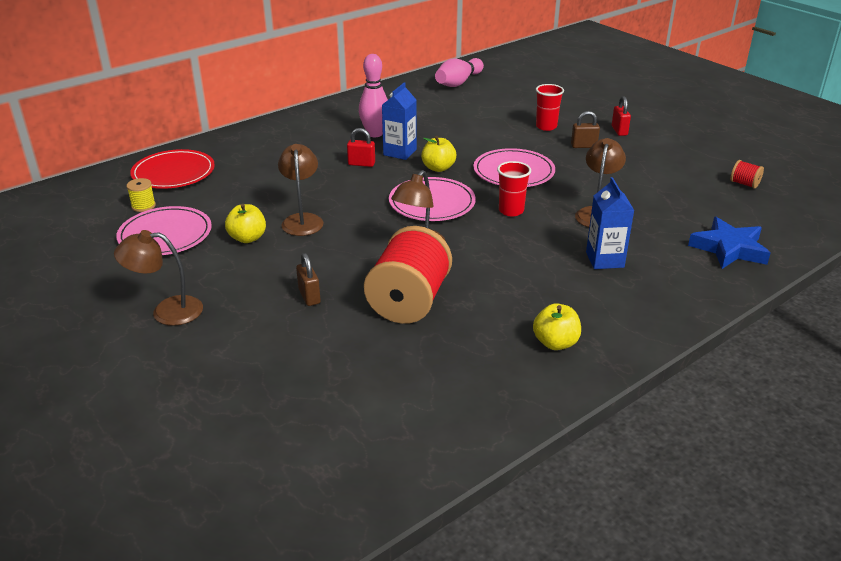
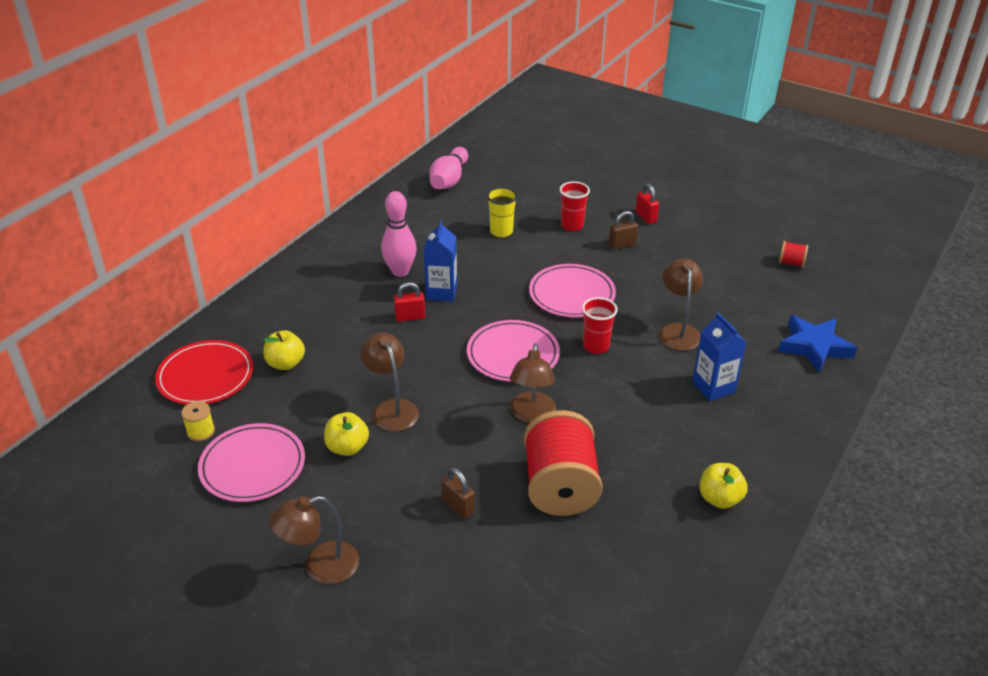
camera: 20 degrees left, 5 degrees up
(438, 168) = (493, 305): yellow apple -> yellow apple (285, 363)
(480, 121) = (501, 231): none -> yellow cup

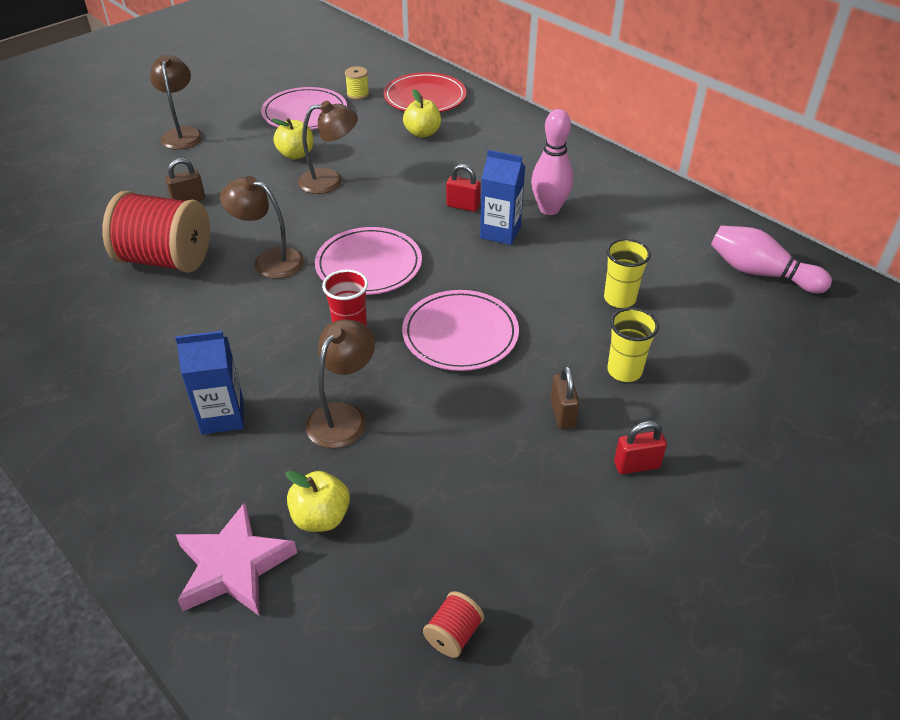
camera: 105 degrees right, 5 degrees up
(410, 317) = (463, 206): red padlock -> red padlock turned 75 degrees counterclockwise
(572, 225) = (624, 371): red cup -> yellow cup
(678, 331) = (343, 416): brown lamp -> brown lamp turned 75 degrees counterclockwise
(719, 499) = (65, 364): yellow apple -> yellow apple (321, 517)
(814, 346) = (234, 566): blue star -> pink star

